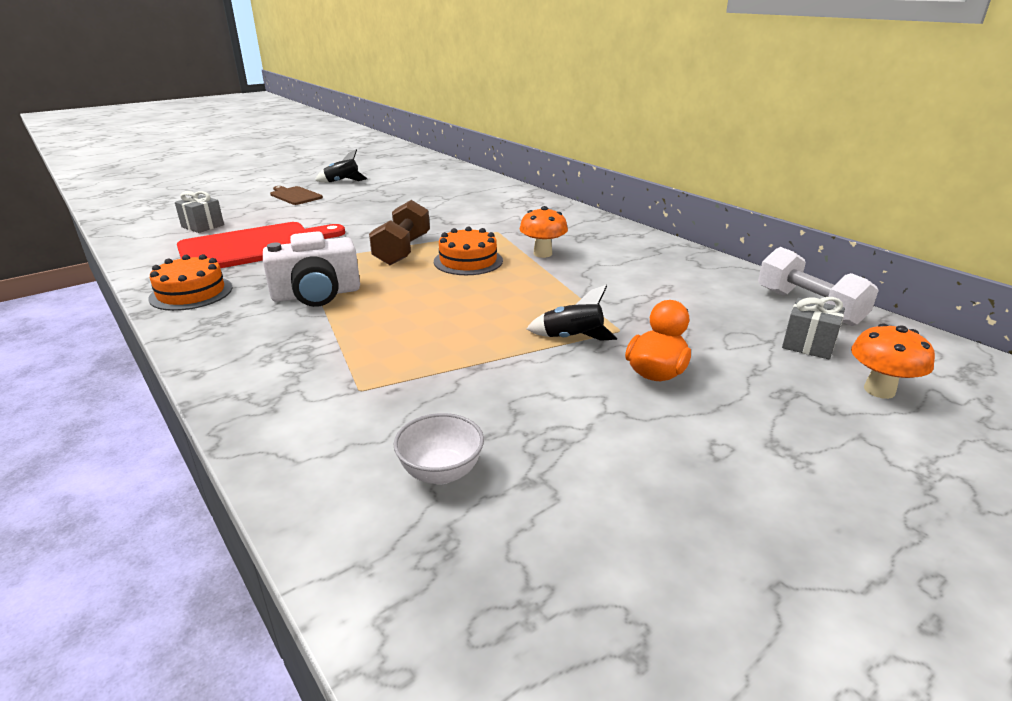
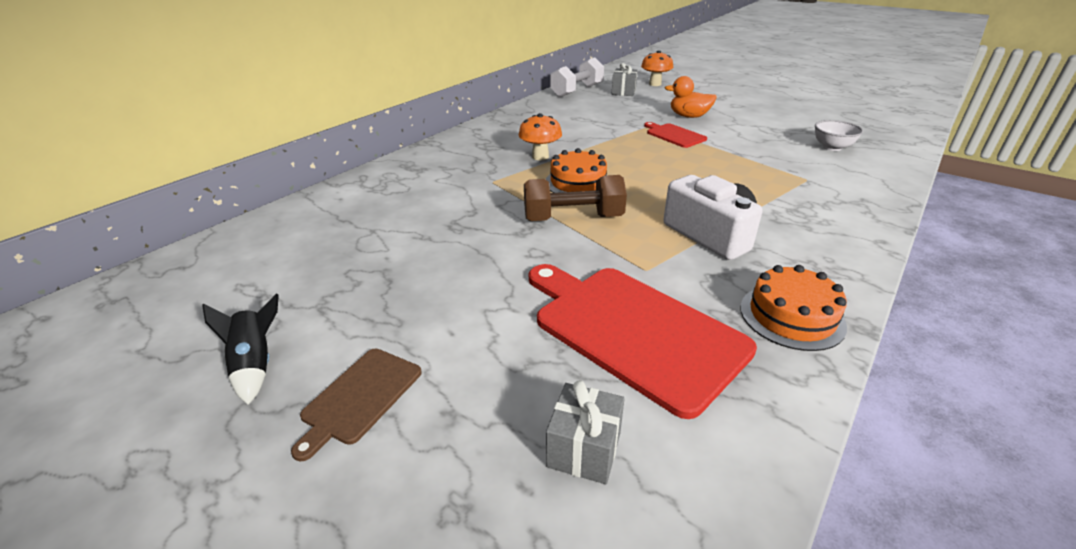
camera: 105 degrees left, 5 degrees up
(572, 338) = (674, 135): black rocket -> red cutting board

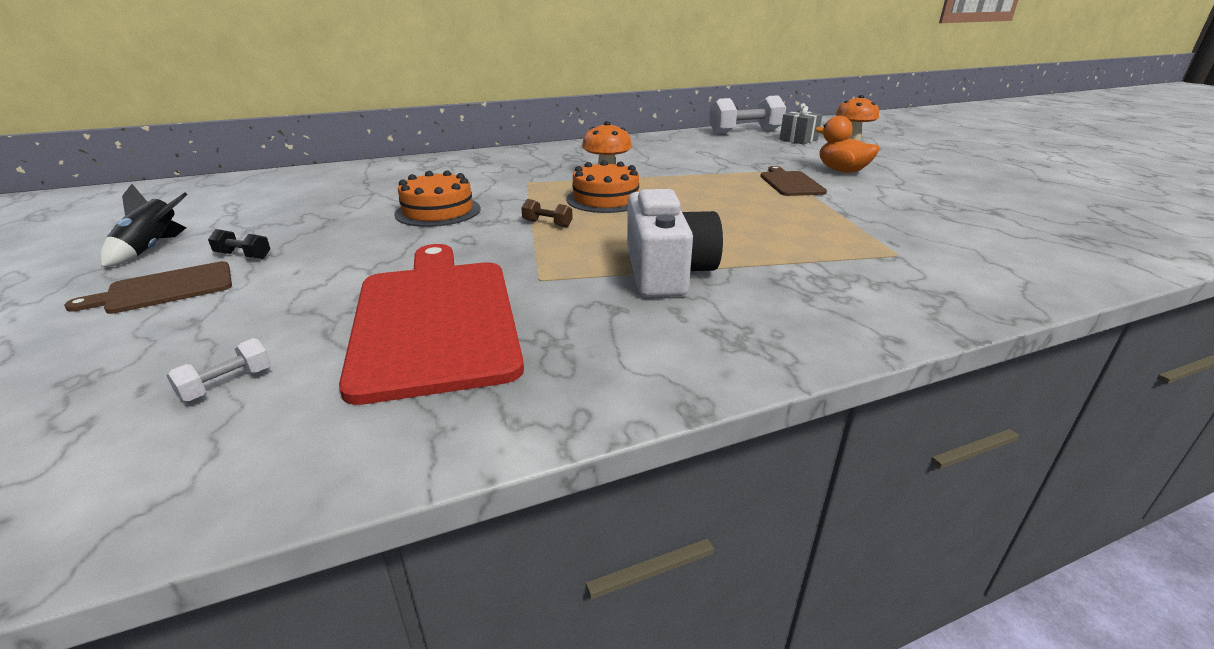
camera: 30 degrees right, 5 degrees down
(371, 336) = (243, 256): none -> black dumbbell
(573, 218) = (547, 224): brown dumbbell -> brown dumbbell, size x0.43
(584, 449) = (227, 384): grey gift -> white dumbbell
(674, 135) = (790, 183): red cutting board -> brown cutting board
(791, 316) = (620, 366): orange cake -> orange cake (438, 211)
(832, 147) = (1003, 233): white bowl -> none

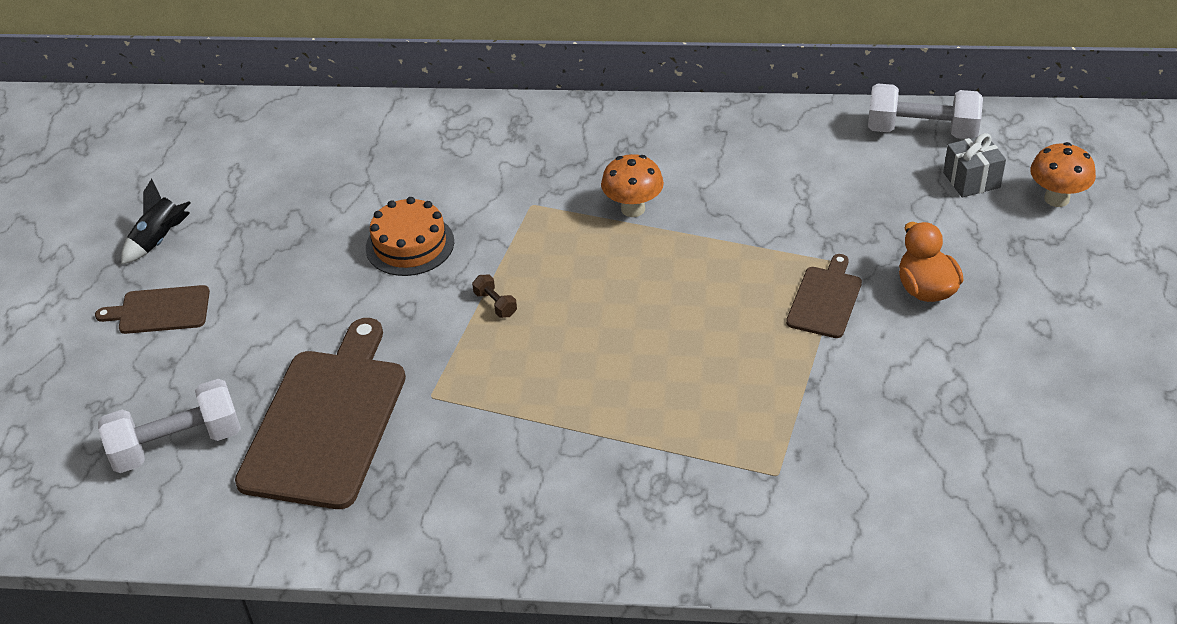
camera: 30 degrees right, 15 degrees up
(227, 384) = (177, 444): white dumbbell -> white dumbbell, size x2.33
(243, 256) = (223, 276): black dumbbell -> none
(435, 319) = (326, 422): red cutting board -> brown cutting board
(605, 199) = (586, 271): orange cake -> none
(666, 271) = (541, 423): white camera -> none

